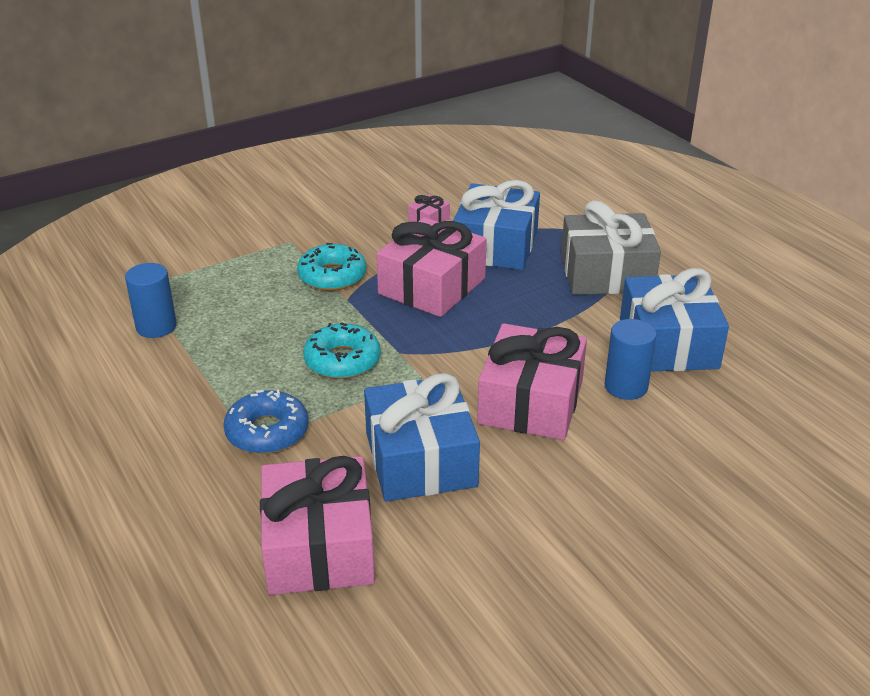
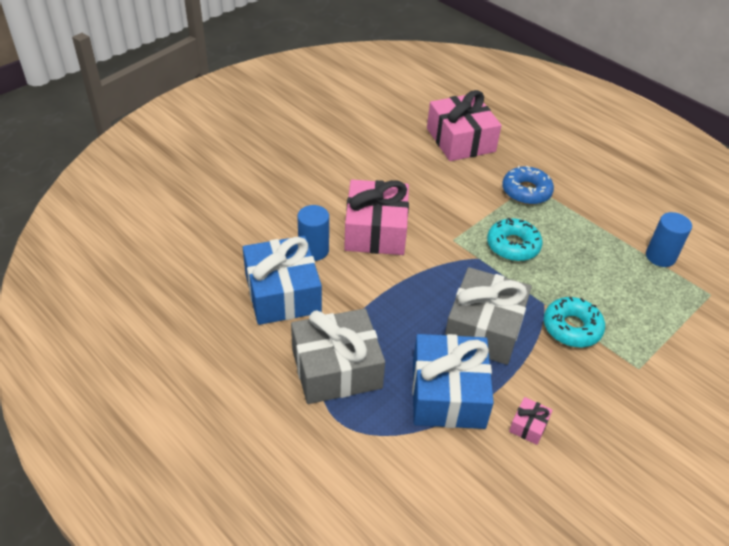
camera: 165 degrees right, 10 degrees up
(420, 459) = (430, 186): blue gift -> none
(432, 286) = (484, 328): pink gift -> grey gift

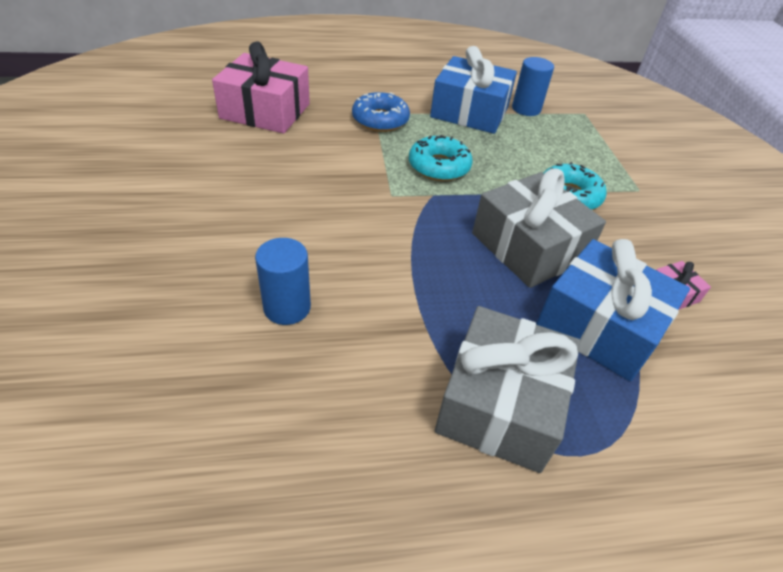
camera: 55 degrees left, 0 degrees up
(282, 293) = (326, 383): blue gift -> blue gift (469, 112)
(376, 230) = (316, 238): pink gift -> none

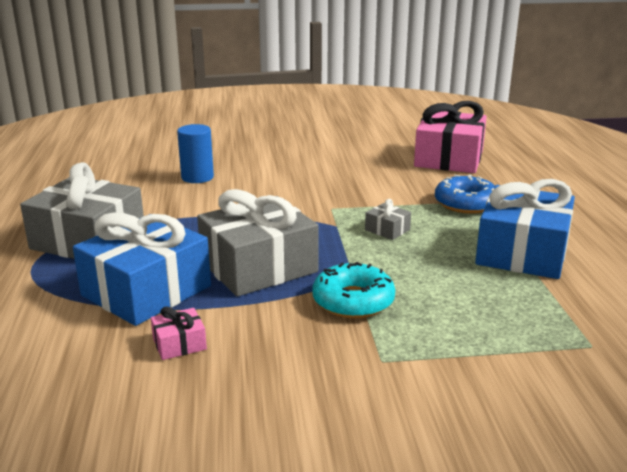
camera: 95 degrees right, 20 degrees down
(439, 166) = (387, 230): turquoise donut -> grey gift
(526, 109) = (564, 293): blue cylinder -> none

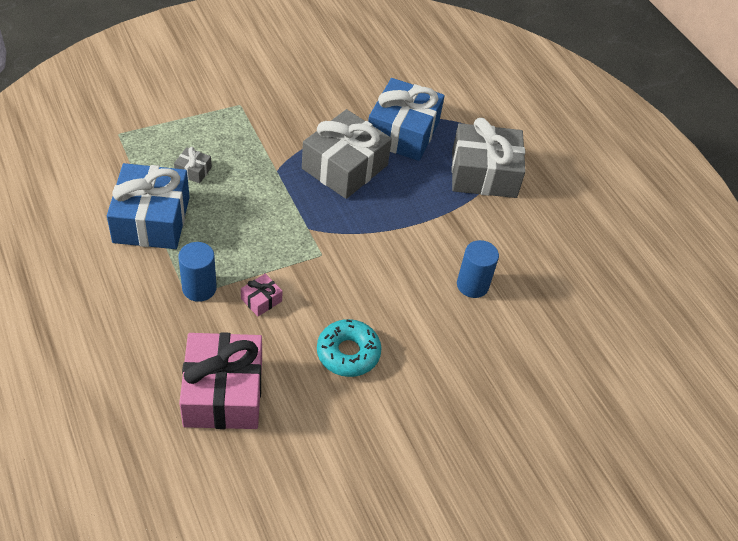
camera: 155 degrees right, 25 degrees up
(179, 344) = (354, 98): pink gift -> pink gift (261, 300)
(353, 301) = (268, 145): turquoise donut -> turquoise donut (348, 353)
(387, 230) = (264, 230): grey gift -> grey gift (193, 171)
(466, 203) = (199, 288): blue donut -> blue cylinder

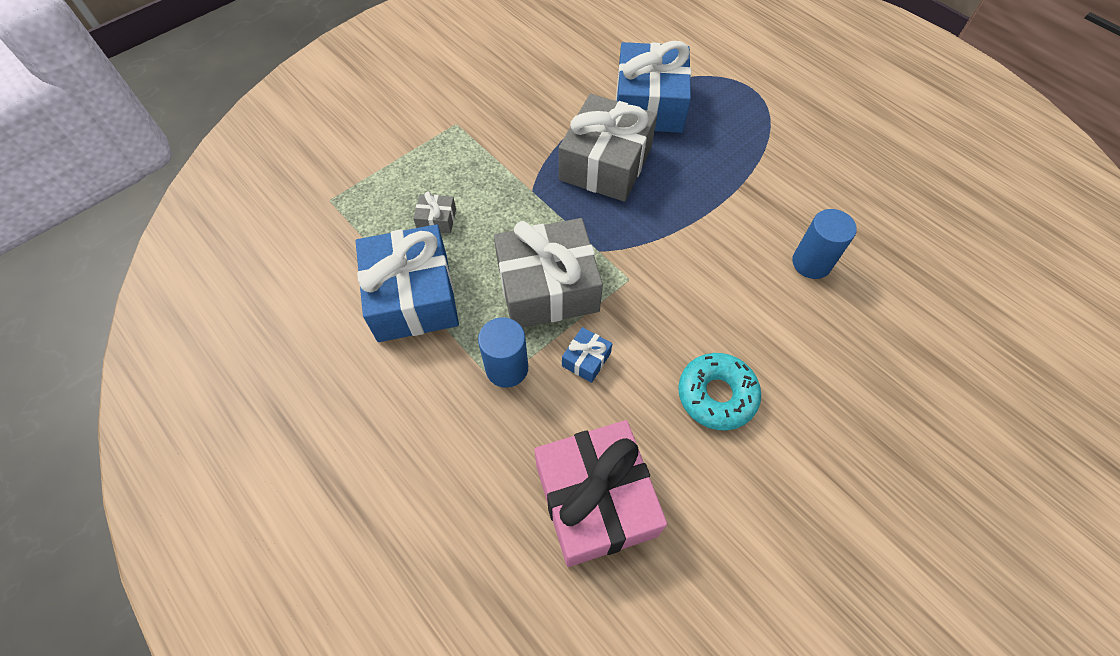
camera: 10 degrees left, 10 degrees up
(261, 300) = (586, 359): pink gift -> blue gift
(484, 173) = (757, 127): grey gift -> grey gift (547, 287)

